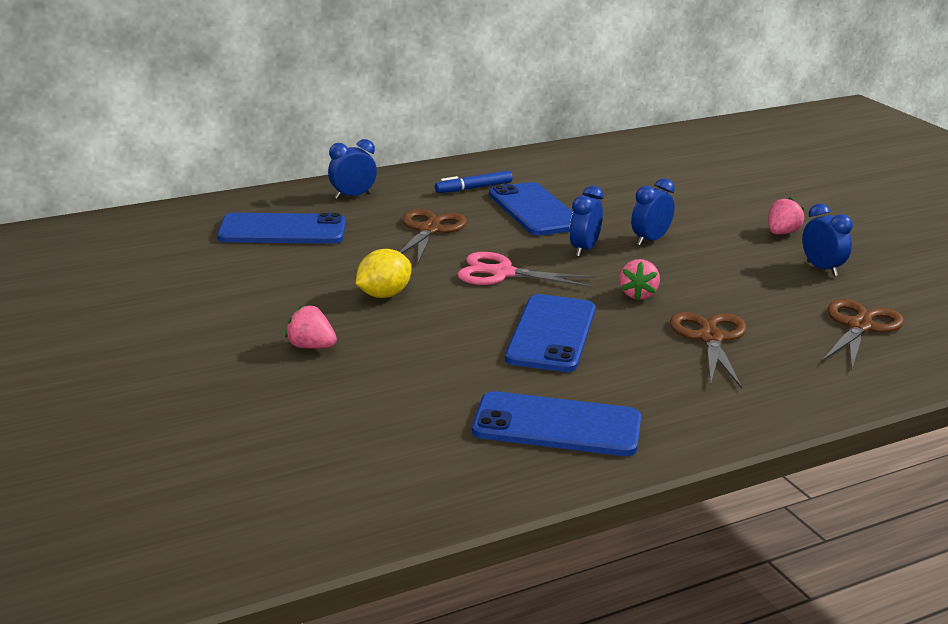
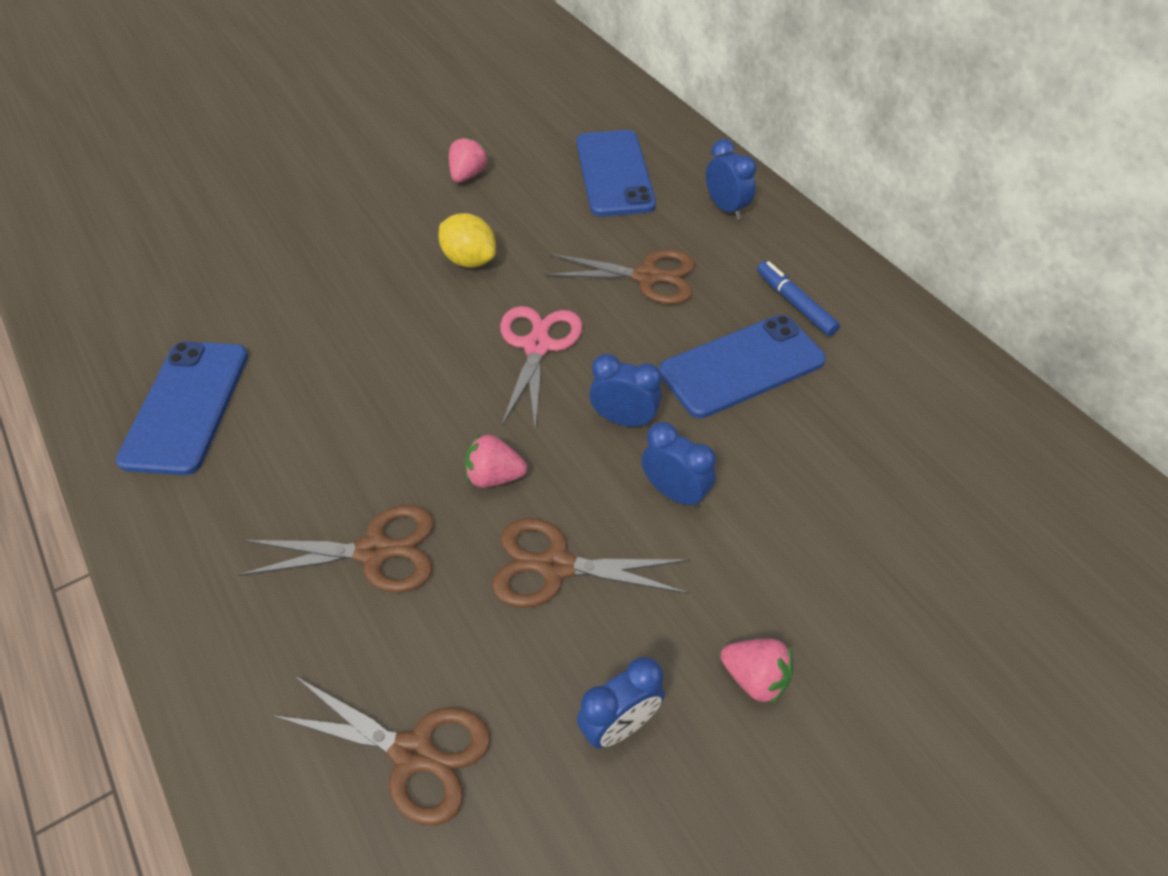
camera: 85 degrees right, 25 degrees up
(311, 347) = (356, 227): pink strawberry -> pink strawberry (468, 175)
(551, 334) = (383, 396): blue phone -> none
(714, 279) = (555, 566): none -> brown scissors

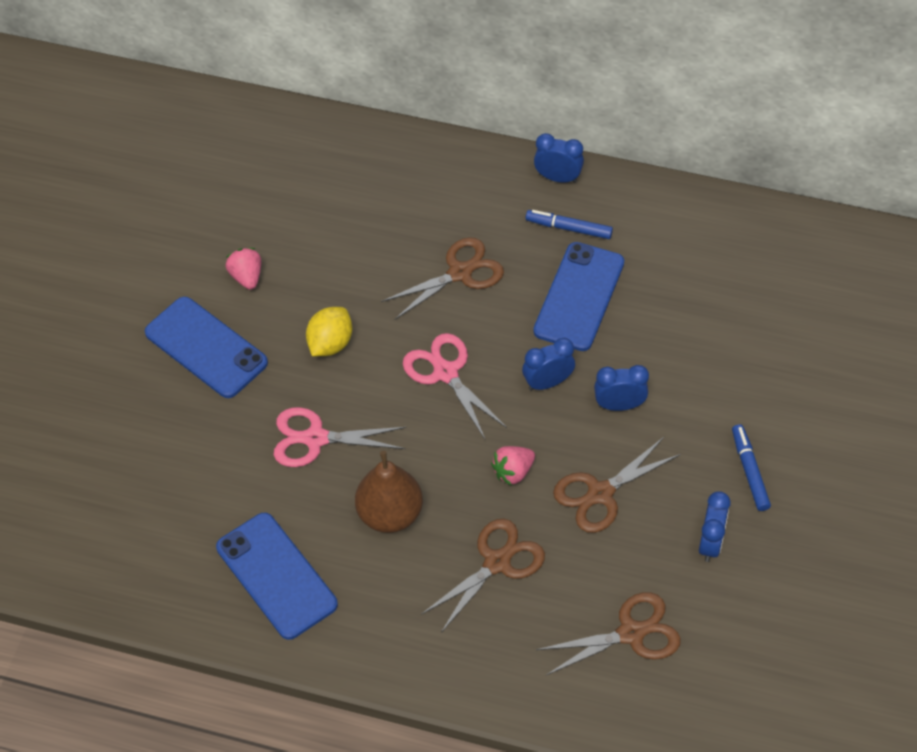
camera: 40 degrees left, 5 degrees up
(340, 428) = (390, 514): none -> brown pear
(363, 321) = (315, 438): none -> pink scissors
(469, 260) = (330, 344): yellow lemon -> yellow lemon turned 60 degrees counterclockwise
(614, 173) = (350, 202): blue phone -> blue phone (206, 347)
(726, 208) = (456, 181): blue clock -> blue clock (558, 178)
(755, 678) = (749, 471): pink strawberry -> blue marker

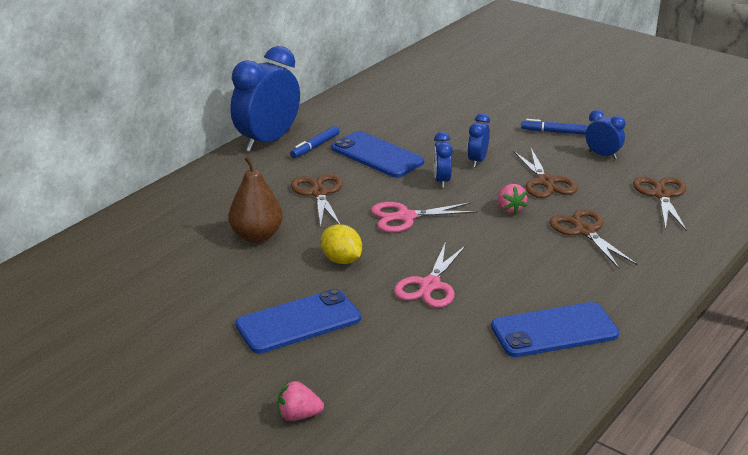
camera: 70 degrees left, 25 degrees down
(246, 277) = (240, 286): pink strawberry -> pink strawberry (298, 415)
(390, 514) = (520, 266): brown pear -> brown pear (256, 236)
(558, 178) = (267, 141): blue clock -> blue clock, size x2.05

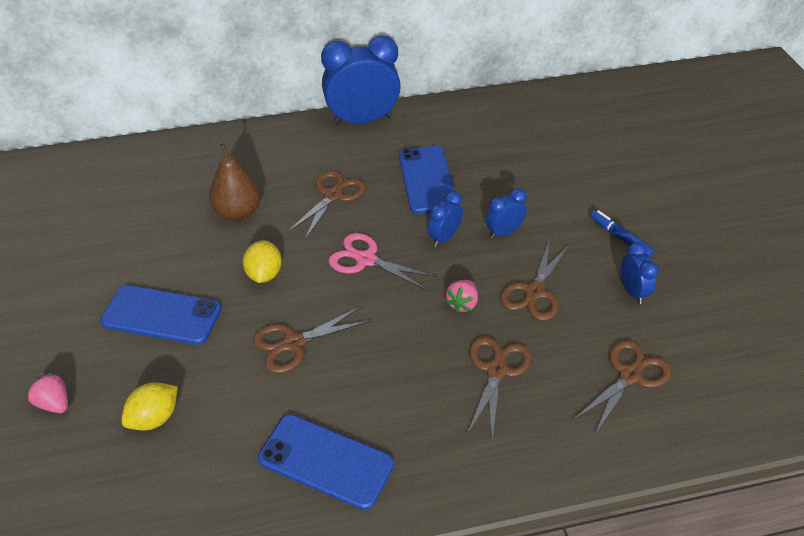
camera: 40 degrees right, 15 degrees up
(315, 146) = (390, 145): blue marker -> none
(396, 378) = (154, 418): none -> yellow lemon
(429, 285) = (293, 343): pink scissors -> brown scissors

